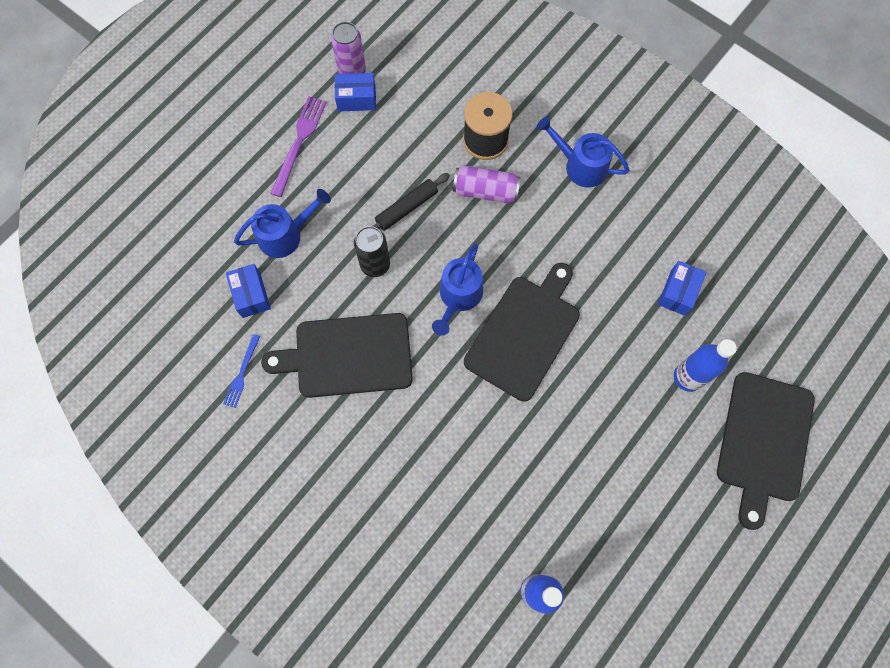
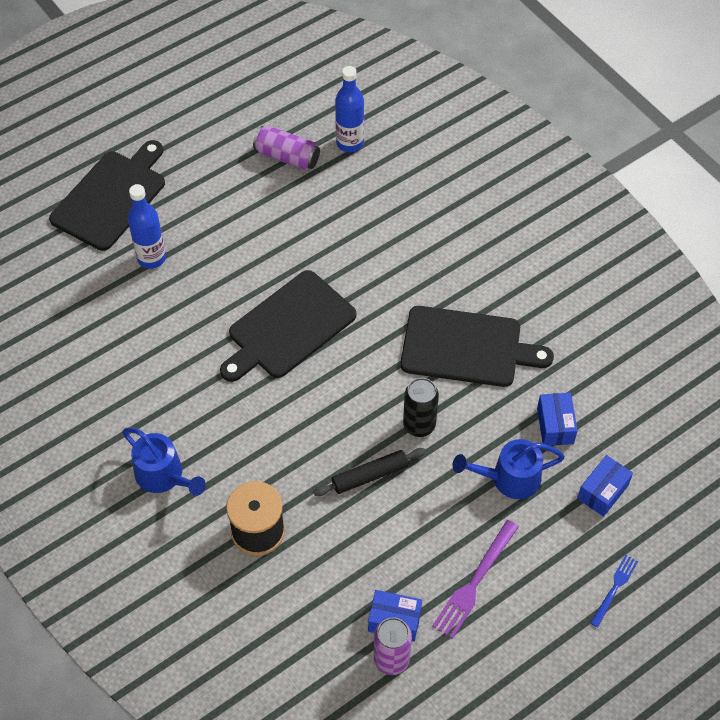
camera: 165 degrees left, 15 degrees down
(242, 373) = (574, 356): blue fork -> blue fork (614, 588)
(458, 297) = (342, 374): blue watering can -> none
(485, 191) = (278, 473): purple can -> purple can (287, 157)
(678, 292) = (124, 328): blue box -> blue box (602, 492)

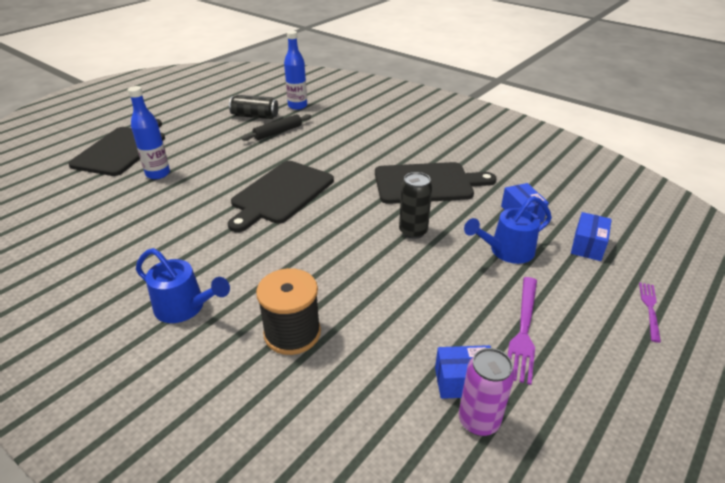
camera: 15 degrees left, 20 degrees down
(287, 157) = (255, 116): purple can -> black can
(370, 476) = (386, 271): black rolling pin -> black rolling pin (278, 132)
(614, 588) = (650, 309): blue fork -> purple fork

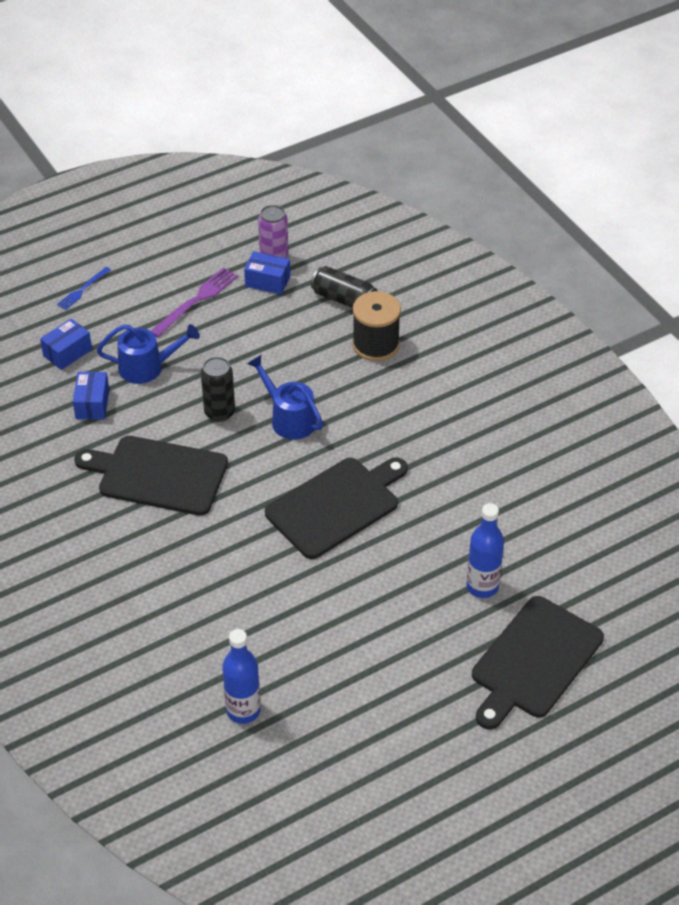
camera: 160 degrees left, 10 degrees up
(185, 308) = (459, 389): blue watering can -> blue watering can (288, 418)
(255, 116) = (322, 697): black can -> black can (343, 299)
(278, 132) = (300, 639): black rolling pin -> none
(650, 309) = (82, 290): purple fork -> blue fork

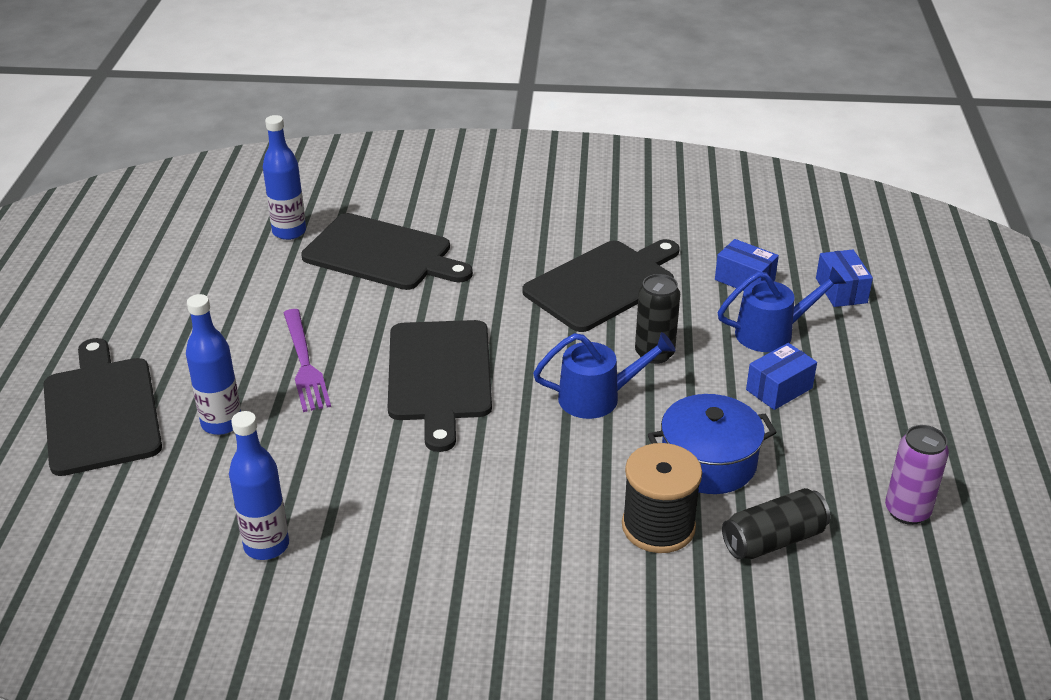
camera: 125 degrees right, 10 degrees down
(82, 290) = (948, 335): blue fork -> none
(148, 367) = (772, 333): blue watering can -> blue watering can turned 135 degrees counterclockwise
(196, 301) = (866, 410): purple fork -> purple fork (304, 363)
(224, 626) = (382, 254): none -> black cutting board
(267, 281) = (862, 485): blue box -> blue box (779, 389)
(304, 346) = (708, 462): none -> blue pot
(547, 494) = (266, 545): none -> blue bottle

